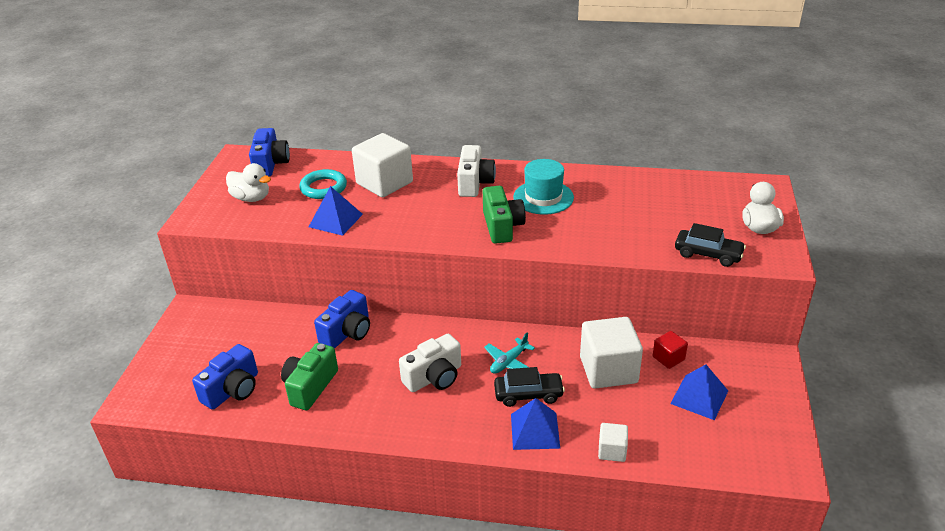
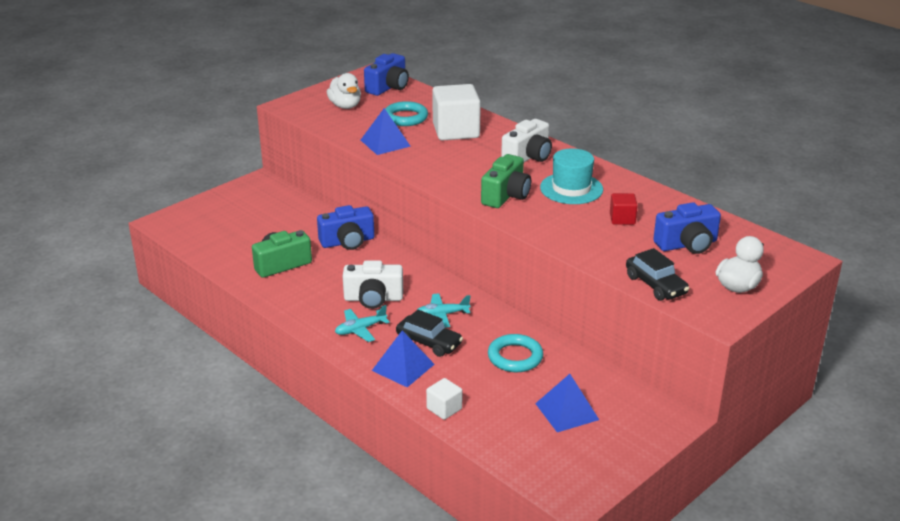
camera: 35 degrees right, 5 degrees down
(233, 390) = (230, 243): blue camera -> blue camera (687, 244)
(458, 414) = (360, 329): none -> turquoise plane
(608, 370) = (515, 357): white cube -> turquoise ring
(668, 358) = (578, 373): red cube -> red cube (622, 219)

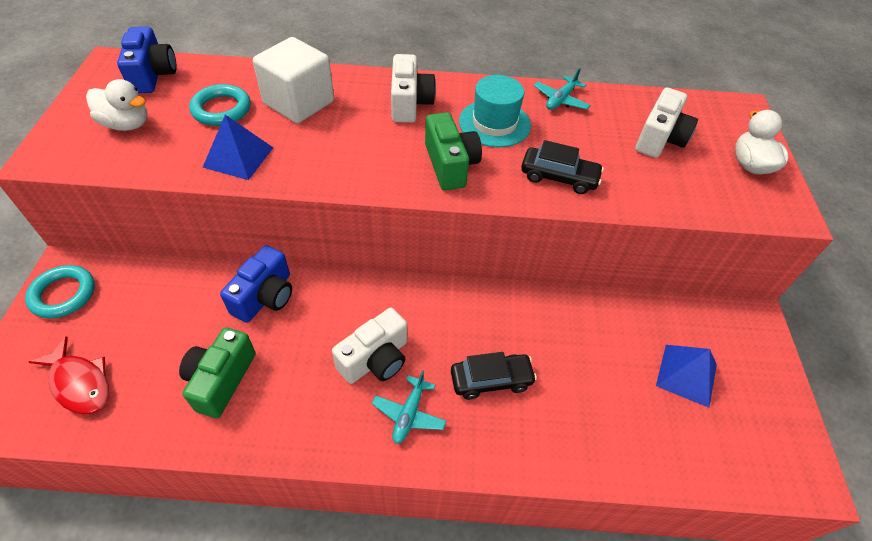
camera: 45 degrees left, 20 degrees up
(215, 232) = (80, 383): none -> red fish
(403, 367) = (505, 434): blue pyramid -> none
(442, 315) = (463, 333): turquoise plane -> turquoise plane (560, 100)
(444, 409) = (600, 460): white cube -> none
(515, 357) = (579, 340): turquoise ring -> turquoise ring (63, 294)
(622, 219) = (579, 137): red cube -> none
(655, 285) = (702, 203): black car -> black car (559, 177)
(687, 244) = (659, 139): blue camera -> white camera

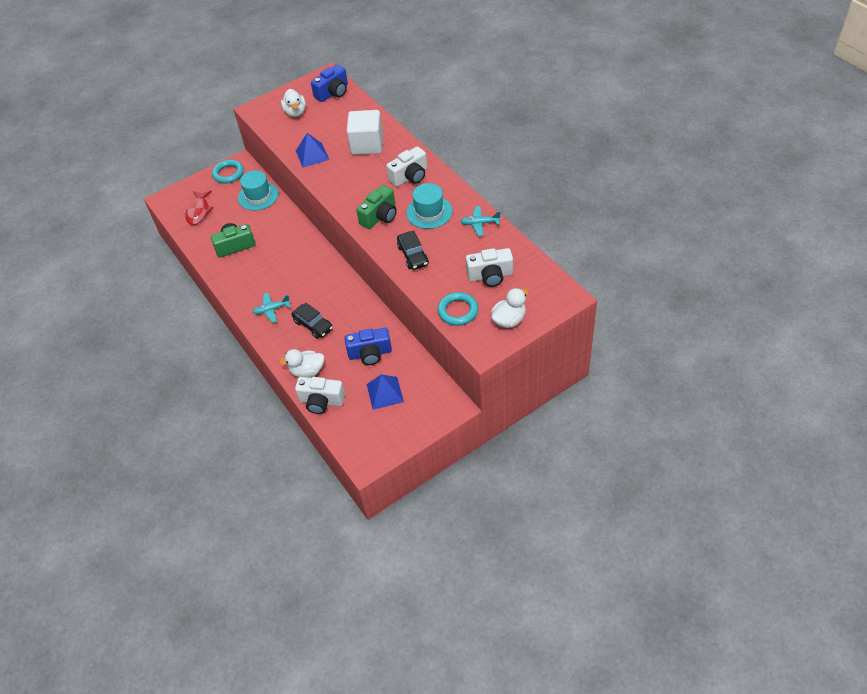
camera: 60 degrees right, 0 degrees up
(162, 288) = (258, 196): none -> turquoise hat
(221, 109) = (335, 128): turquoise ring -> turquoise ring (458, 311)
(265, 296) = (285, 227): blue camera -> blue camera (370, 353)
(375, 359) = (288, 282): white camera -> white camera (321, 401)
(577, 444) = (307, 371): none -> white duck

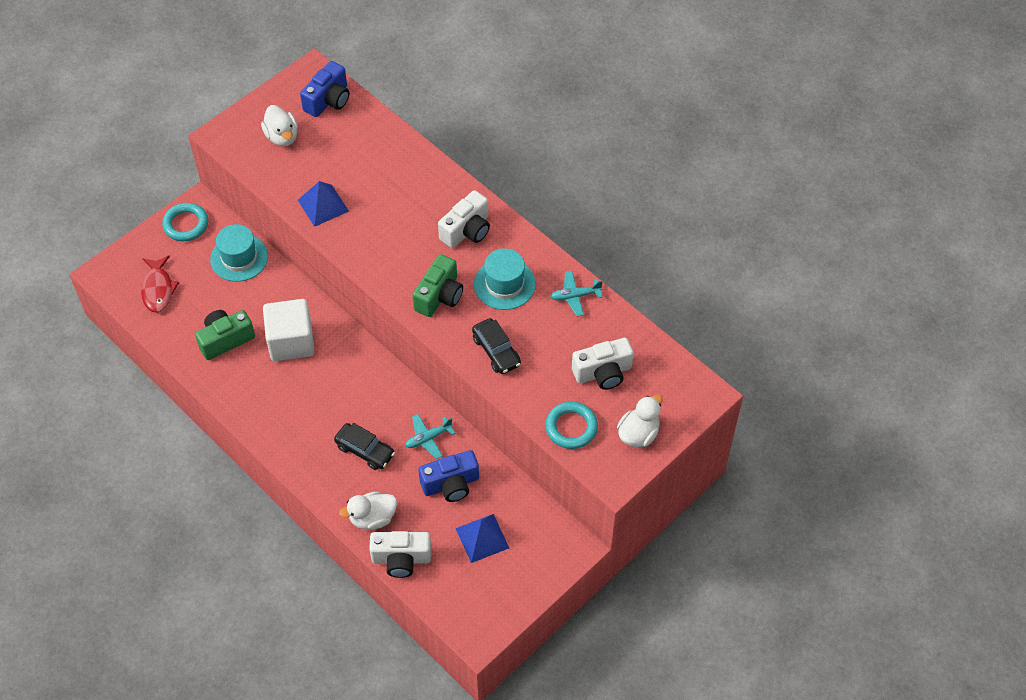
camera: 15 degrees left, 5 degrees up
(272, 309) = (302, 433): turquoise plane -> turquoise plane (428, 438)
(367, 144) = (396, 183): white cube -> white cube (291, 342)

